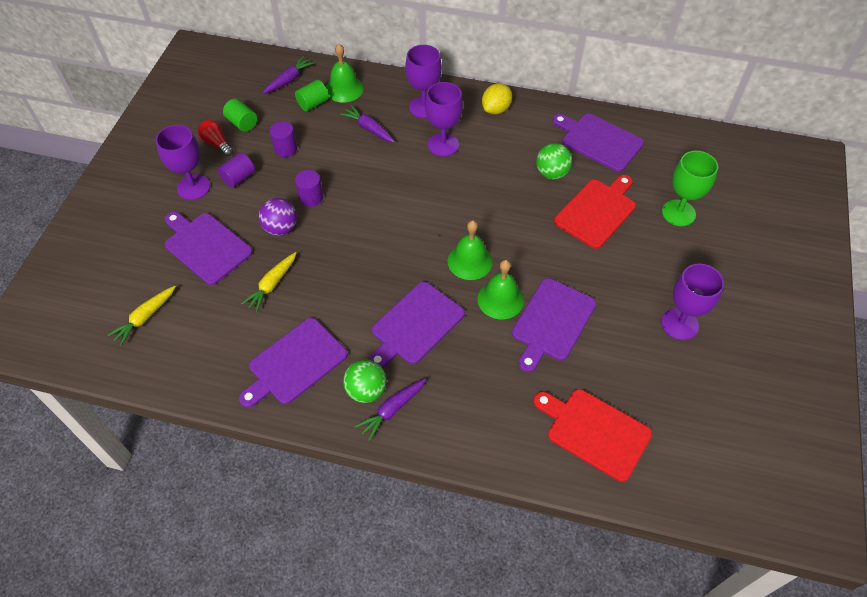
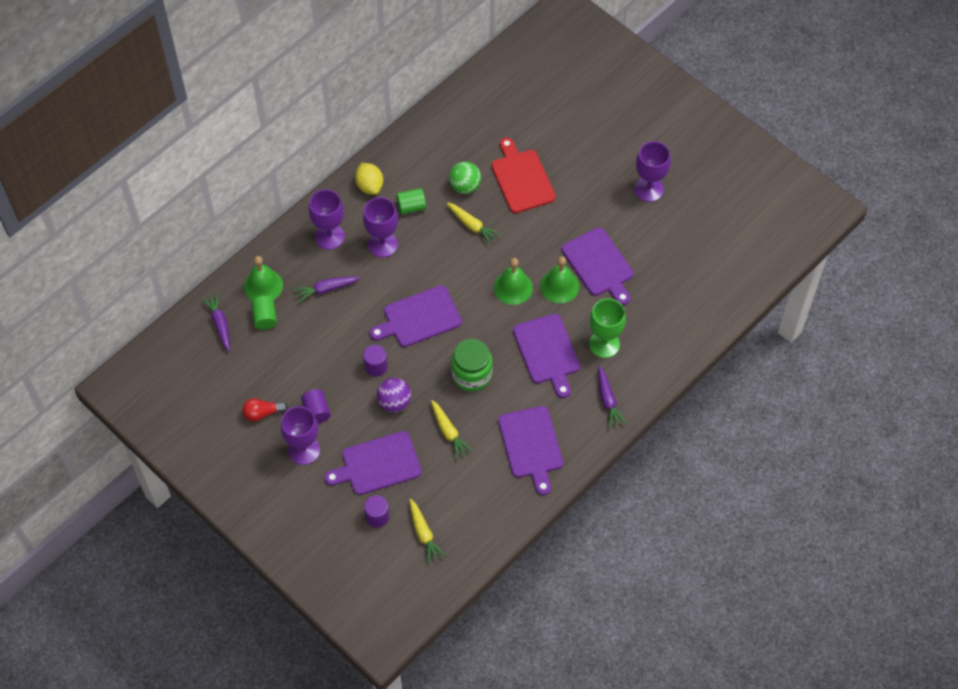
camera: 60 degrees left, 5 degrees up
(242, 123) = (250, 383): green cylinder -> green cylinder (411, 206)
(285, 149) = (306, 362): purple cylinder -> purple cylinder (377, 516)
(348, 273) = (471, 374): none -> green jar
(366, 390) = (582, 409): green ball -> none
(514, 198) = (472, 225): none -> yellow carrot
(594, 432) = (696, 288): red cutting board -> none
(599, 141) = (454, 135): purple cutting board -> purple cutting board (419, 318)
(678, 213) = (558, 128): green goblet -> green goblet (604, 344)

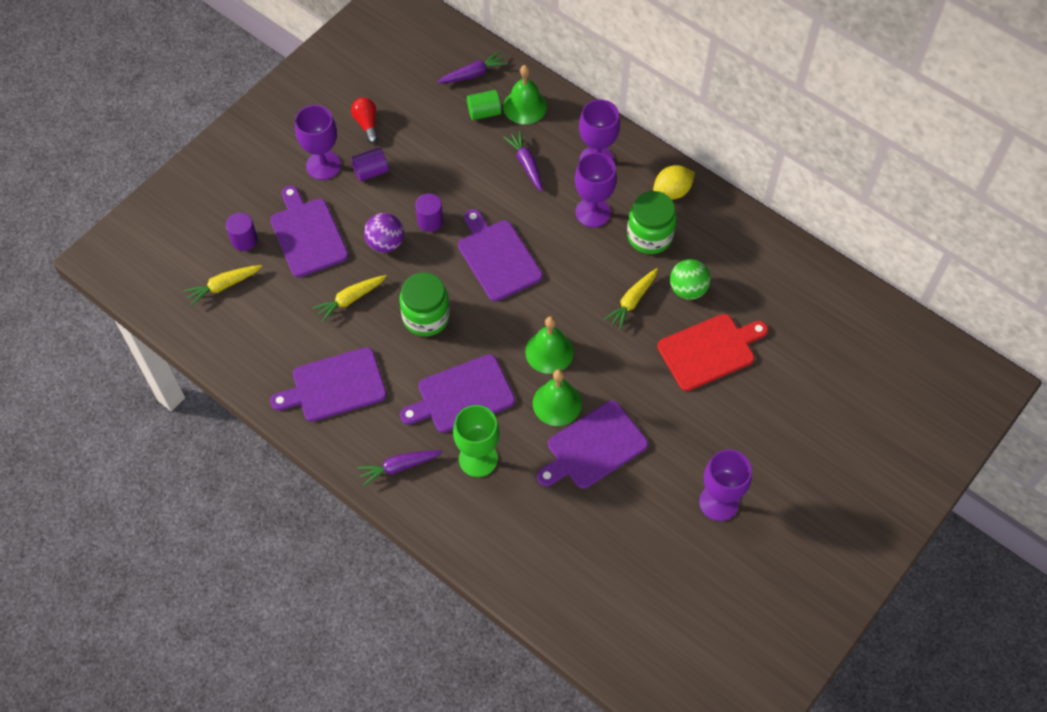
camera: 85 degrees right, 0 degrees up
(411, 206) = (649, 236): green cylinder -> green jar

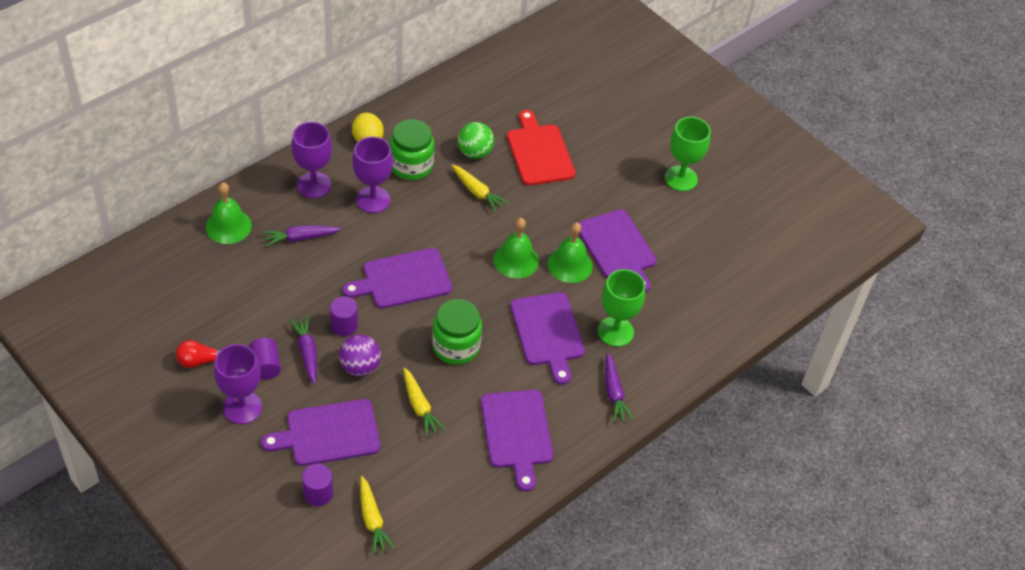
camera: 85 degrees left, 10 degrees down
(473, 74) = (170, 260): purple carrot -> purple carrot (307, 352)
(484, 112) = (224, 259): green cylinder -> none
(719, 502) = (681, 178): purple goblet -> green goblet

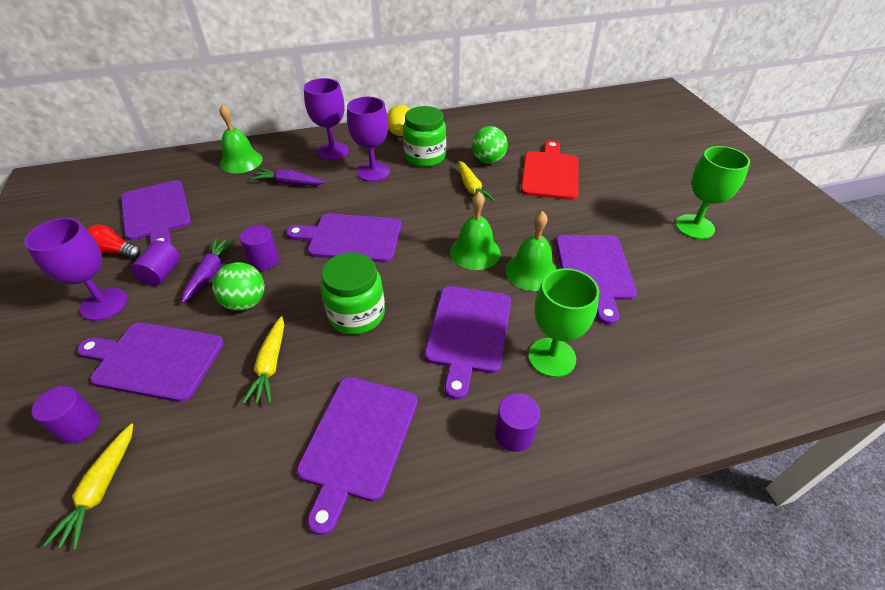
camera: 30 degrees right, 5 degrees down
(199, 310) = (156, 212): none -> purple cutting board
(360, 367) = (245, 302): purple ball -> green ball
(614, 393) = (514, 434): purple carrot -> purple cylinder

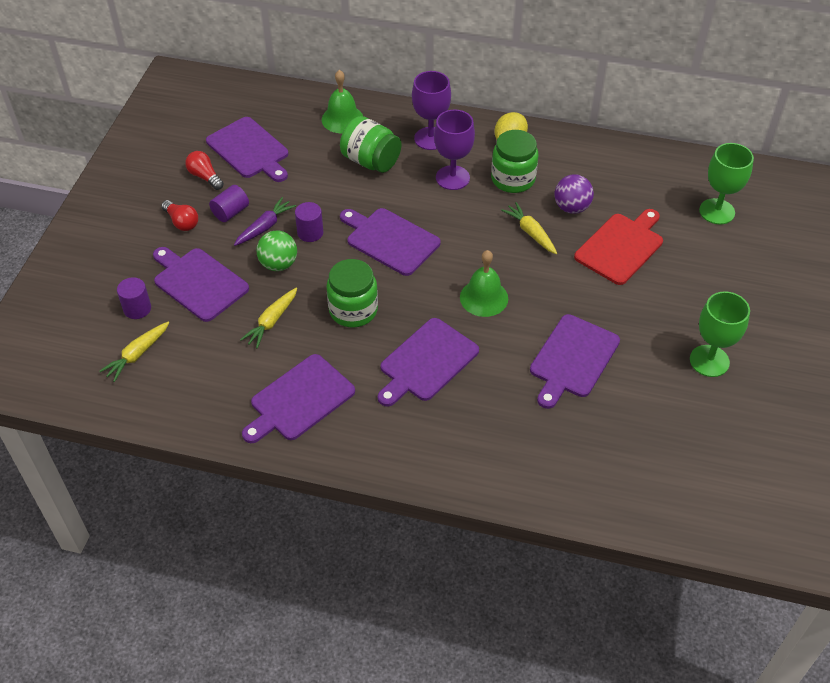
camera: 30 degrees right, 5 degrees up
(104, 304) = (182, 222): purple goblet -> red light bulb
(156, 212) = (249, 150): purple cutting board -> purple cutting board turned 45 degrees counterclockwise
(289, 183) = (371, 161): purple carrot -> green jar
(471, 188) = (530, 233): yellow carrot -> yellow carrot turned 135 degrees clockwise
(488, 160) = (571, 207): green ball -> purple ball
(514, 434) = (404, 445): purple cylinder -> none
(531, 272) = (517, 336): green bell -> none
(552, 357) = (474, 409): green goblet -> green goblet (717, 211)

